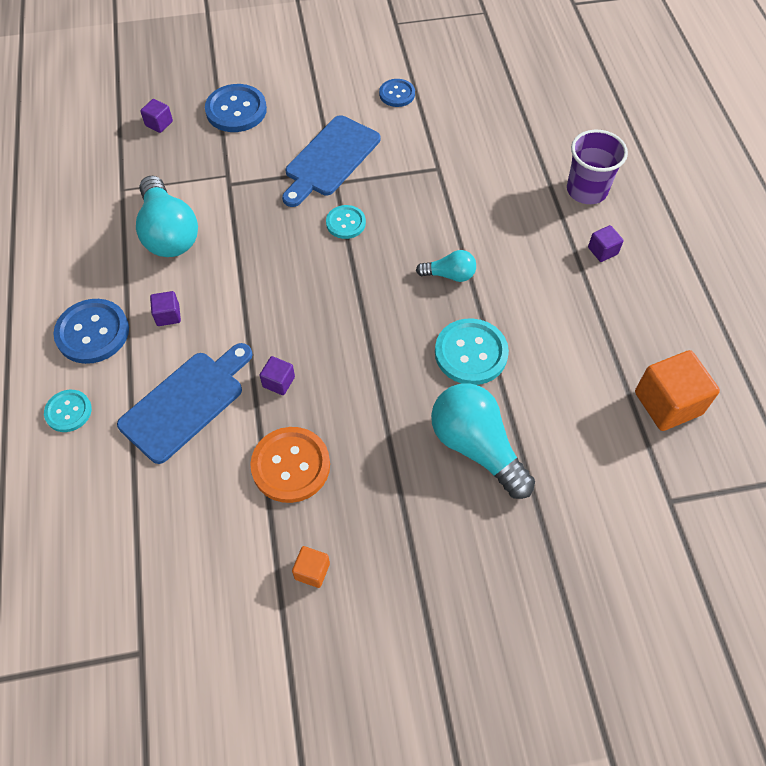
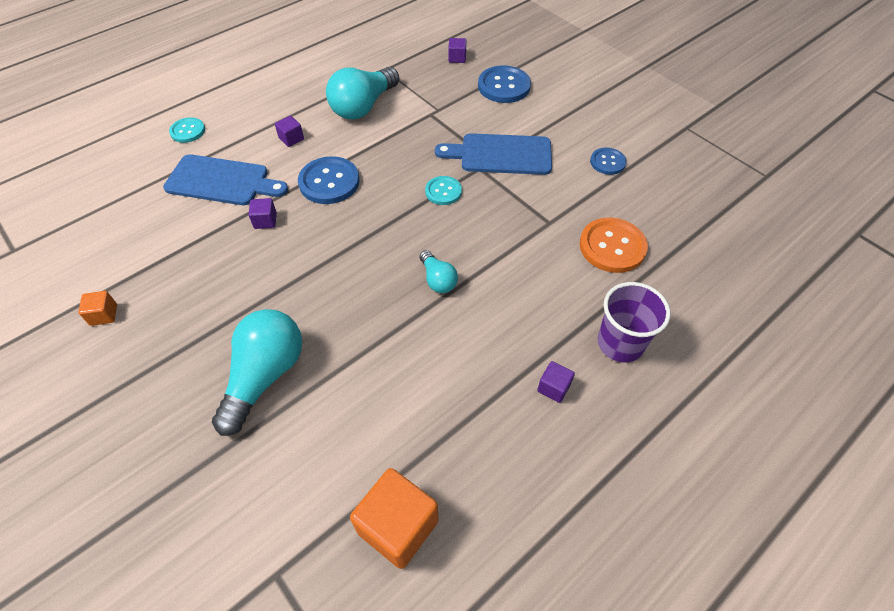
camera: 60 degrees right, 5 degrees down
(92, 332) = (256, 112): blue button -> blue button (329, 182)
(291, 466) = (193, 261): orange button -> orange button (612, 246)
(471, 353) = (362, 330): turquoise button -> none

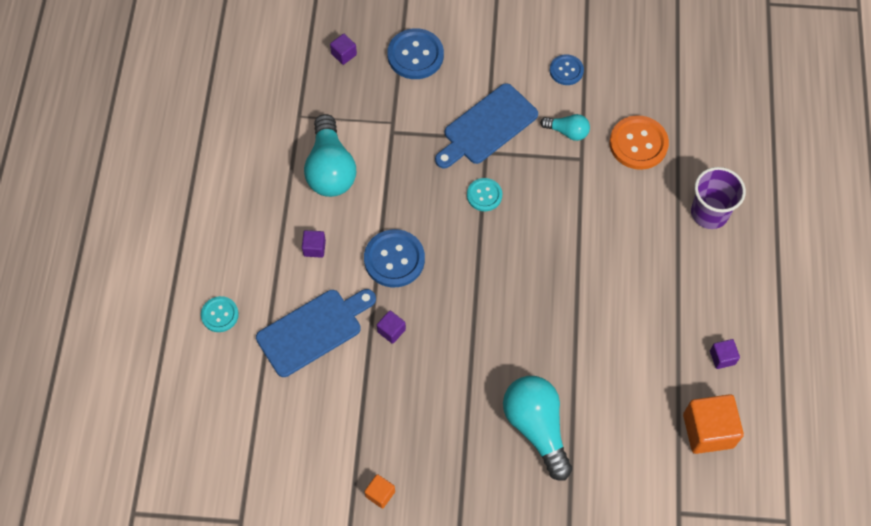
camera: 45 degrees left, 10 degrees up
(438, 279) = (560, 267): turquoise light bulb -> turquoise light bulb (567, 131)
(553, 388) = (702, 277): purple cube -> purple cube (722, 357)

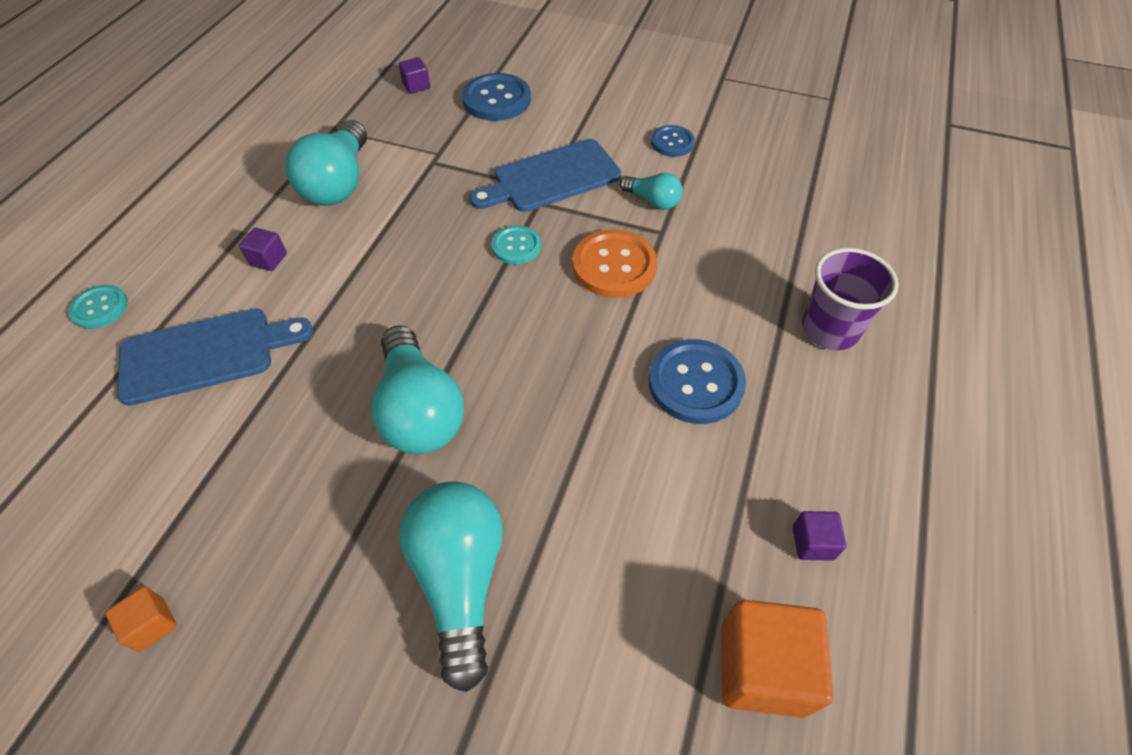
camera: 15 degrees right, 10 degrees down
(391, 331) = (310, 379): purple cube -> none
(394, 259) = (362, 293): blue button -> blue button (695, 383)
(470, 334) = (419, 410): none -> turquoise light bulb
(638, 144) = (744, 230): orange button -> orange button (614, 266)

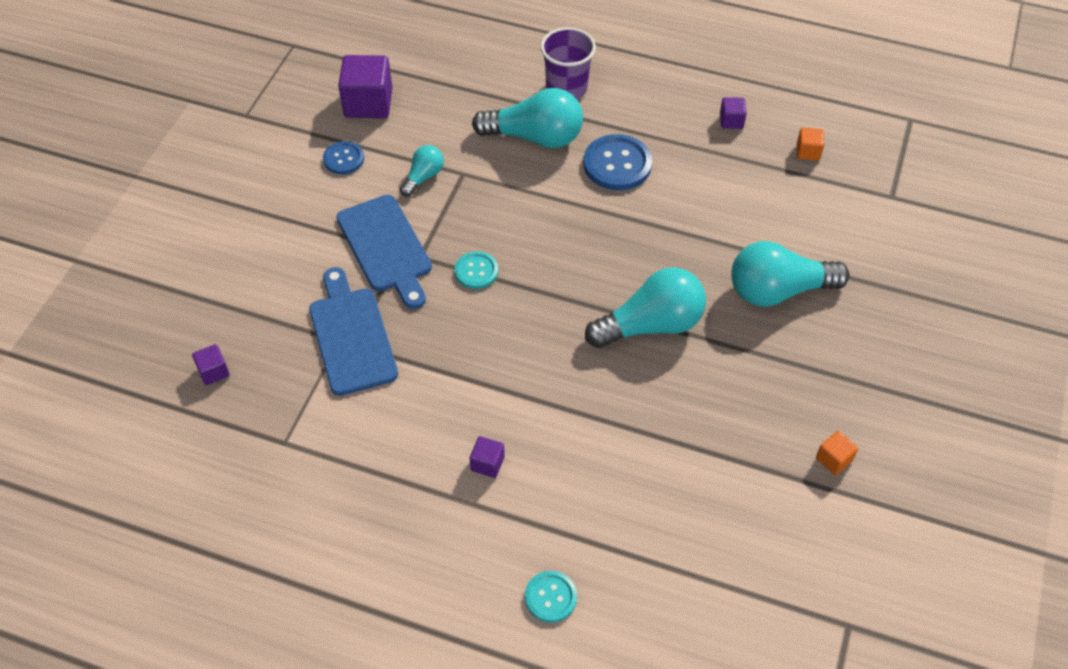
camera: 90 degrees left, 0 degrees up
(205, 354) = (603, 488): blue cutting board -> blue cutting board (351, 336)
(339, 183) = (379, 422): turquoise light bulb -> turquoise light bulb (535, 137)
(496, 99) = (253, 295): blue button -> none
(614, 266) = (501, 205): orange button -> none
(758, 155) = (368, 103): none -> purple cube
(762, 668) = (808, 152): orange cube -> orange cube, size x0.49

